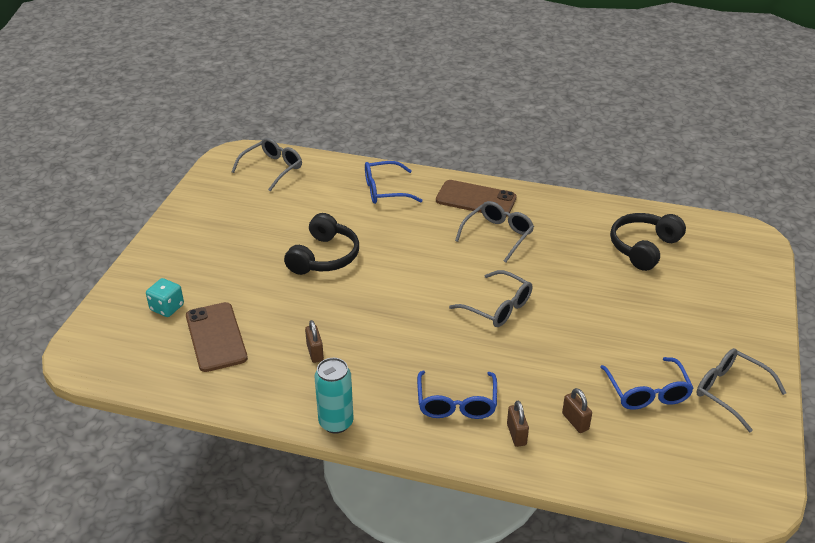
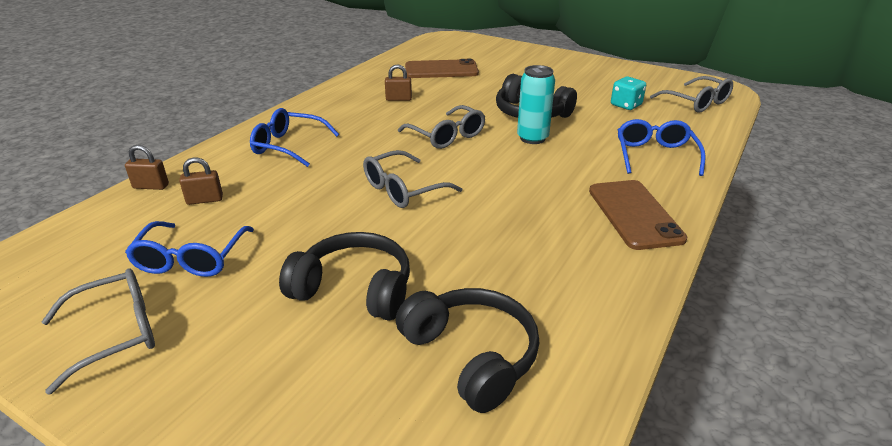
camera: 105 degrees right, 5 degrees down
(167, 308) = (485, 58): turquoise dice -> turquoise dice (626, 105)
(336, 423) = (315, 99): turquoise can -> turquoise can (532, 138)
(476, 199) = (634, 214): brown phone -> brown phone turned 45 degrees counterclockwise
(497, 235) = (543, 215): grey glasses -> grey glasses (446, 136)
(516, 434) = (224, 166): brown padlock -> brown padlock (151, 186)
(624, 302) = (354, 289): none -> black headphones
(647, 392) = (191, 259): blue glasses -> blue glasses turned 90 degrees counterclockwise

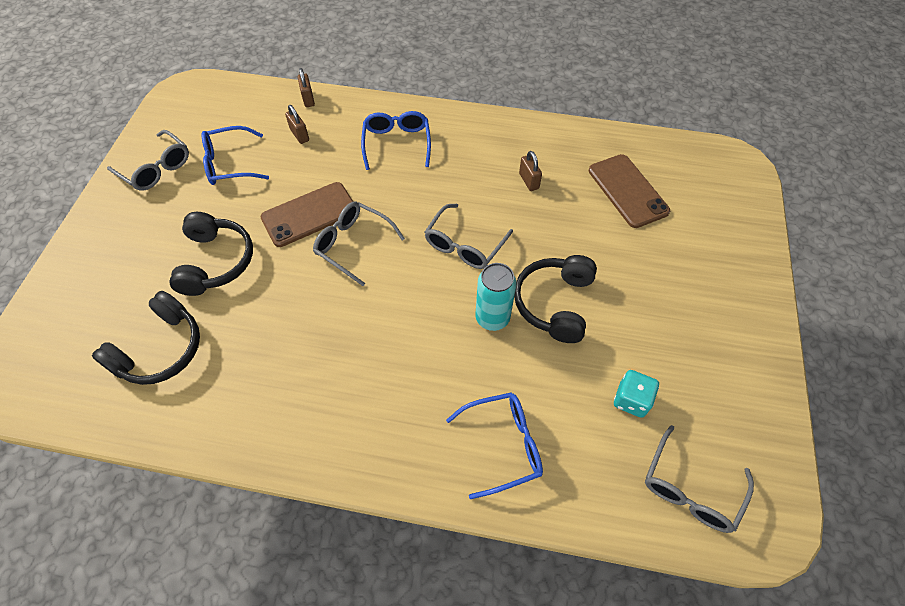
camera: 70 degrees right, 25 degrees up
(634, 214) = (368, 434): brown phone -> brown phone (309, 214)

